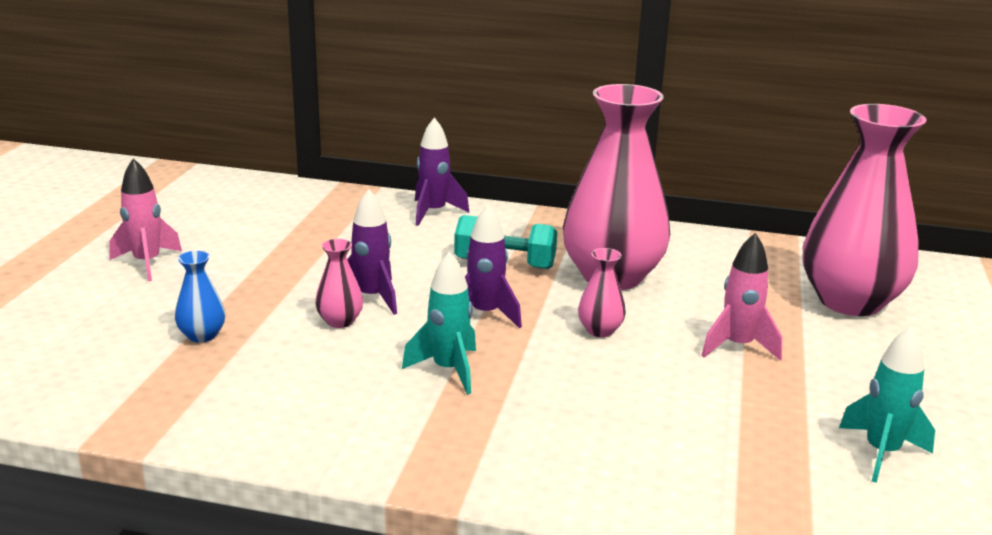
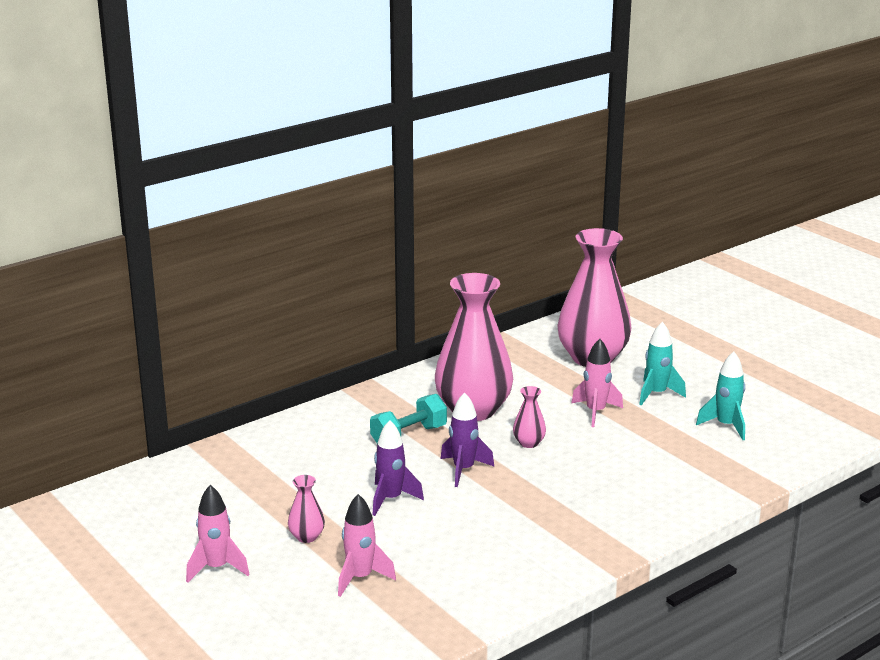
camera: 50 degrees left, 0 degrees up
(202, 335) = (360, 578): blue vase -> pink rocket
(340, 321) = (407, 522): pink vase -> pink vase (307, 537)
(434, 212) = (298, 429): purple rocket -> none
(448, 370) = (512, 508): turquoise rocket -> turquoise rocket (656, 394)

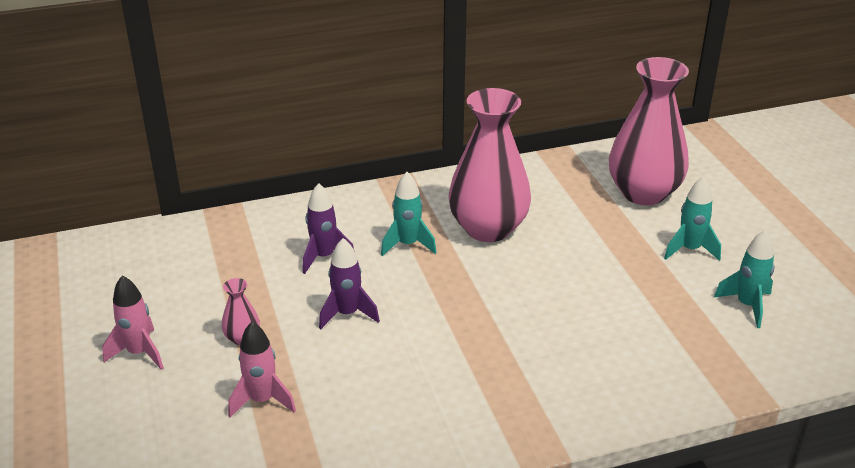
camera: 20 degrees right, 10 degrees up
(409, 436) = (408, 245): turquoise dumbbell -> turquoise rocket
(463, 470) = (438, 296): purple rocket -> purple rocket (324, 257)
(529, 443) = (522, 279): pink vase -> none
(595, 412) = (612, 257): pink rocket -> none

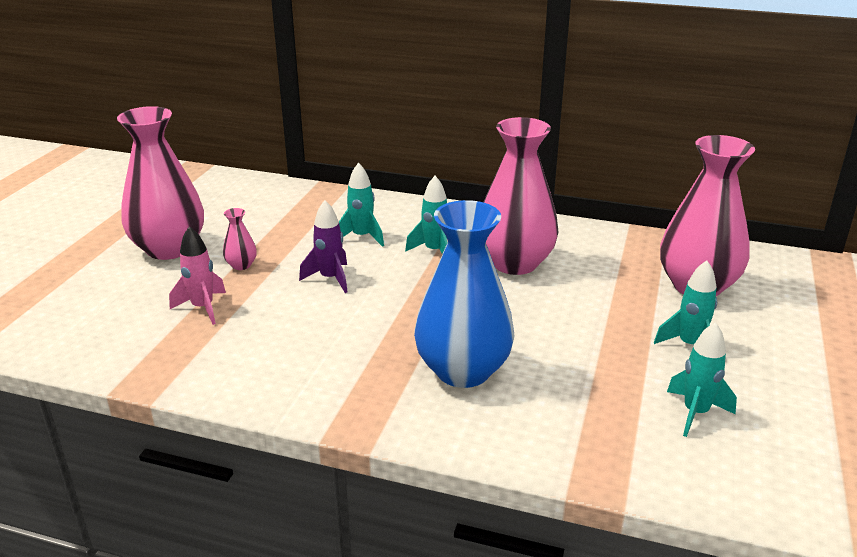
camera: 35 degrees right, 5 degrees down
(139, 353) = (169, 248): pink rocket -> pink vase
(324, 257) = (362, 237): purple rocket -> turquoise rocket
(558, 350) = (463, 370): none -> blue vase

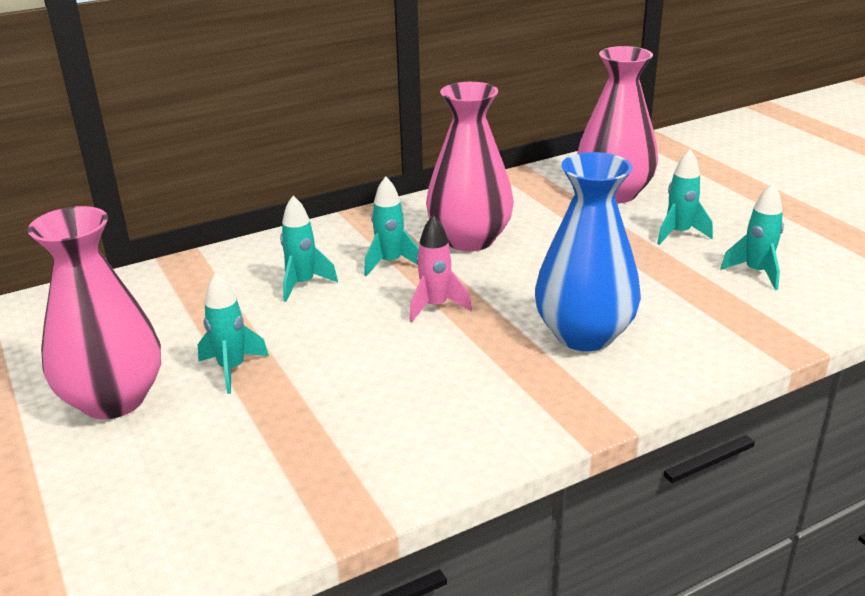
camera: 45 degrees left, 0 degrees up
(203, 308) = (272, 426): pink rocket -> pink rocket (435, 306)
(241, 265) = (232, 369): pink vase -> turquoise rocket
(330, 279) = (345, 332): purple rocket -> none

